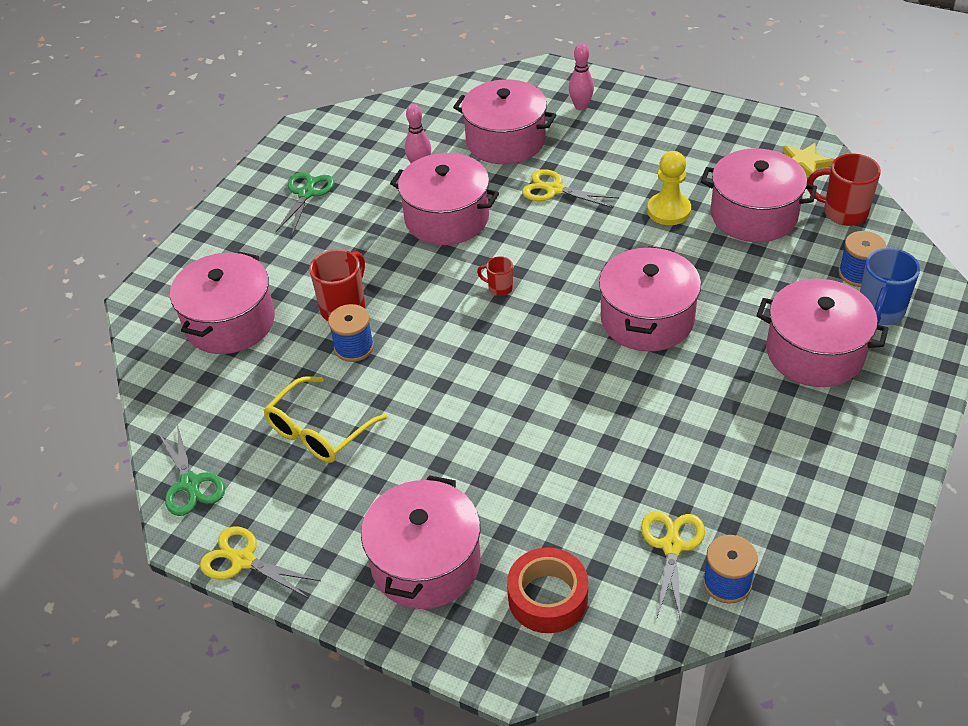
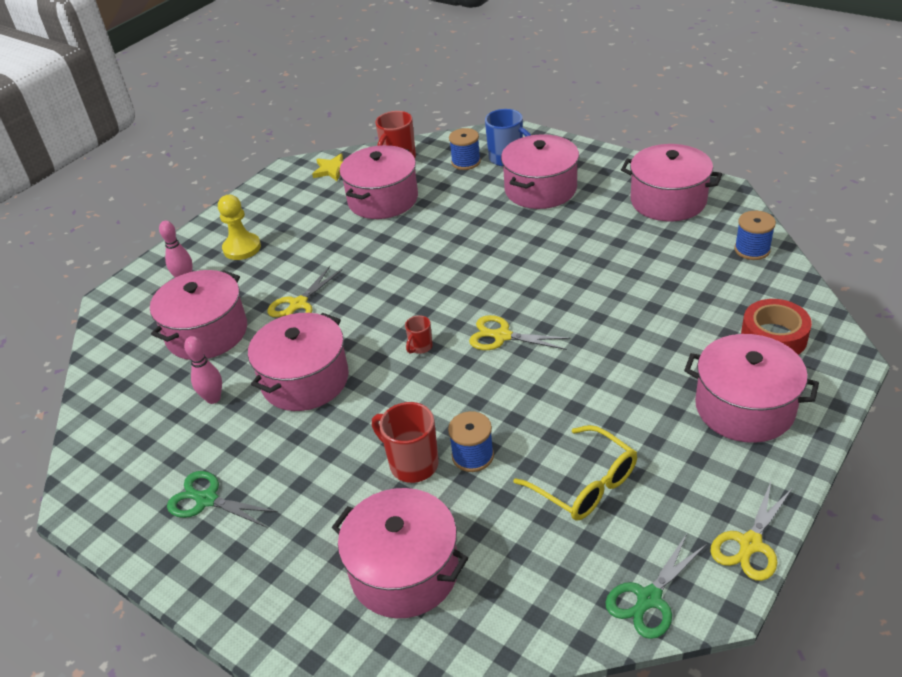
camera: 80 degrees left, 5 degrees down
(190, 484) = (649, 598): green scissors -> green scissors turned 150 degrees clockwise
(647, 319) = (485, 263): pink pot -> pink pot (668, 201)
(669, 210) = (358, 241): yellow pawn -> yellow pawn (242, 248)
(672, 546) = (721, 271): yellow scissors -> yellow scissors (502, 336)

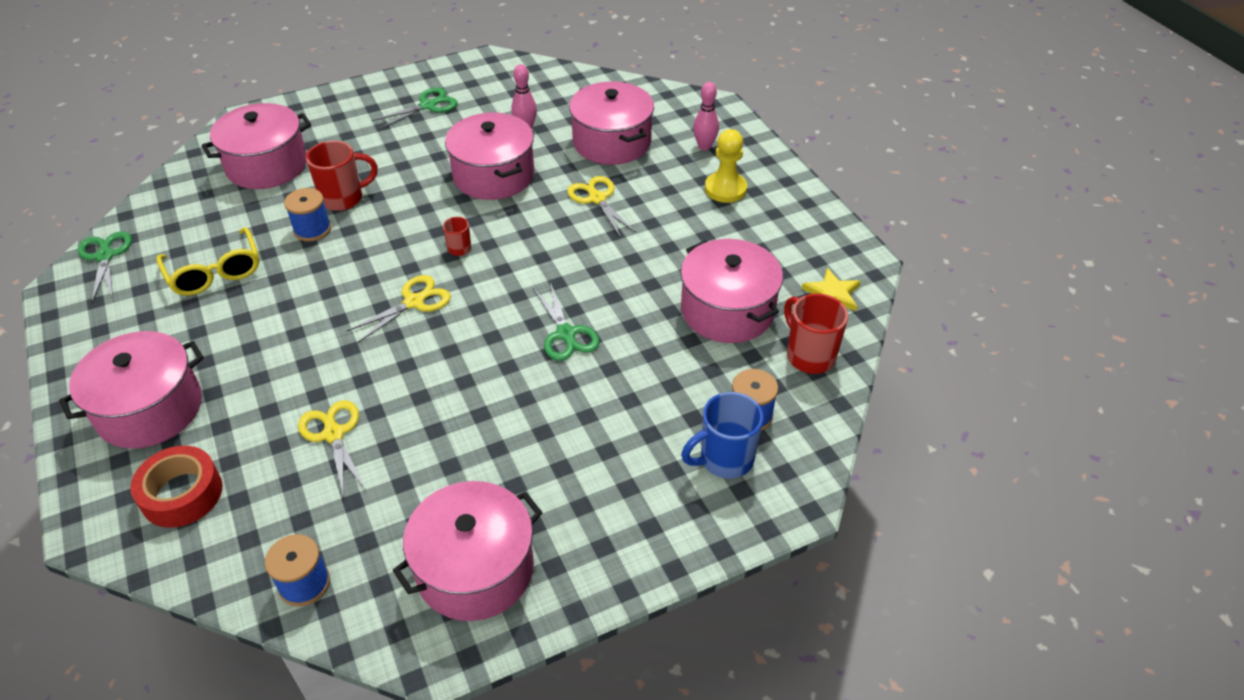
camera: 115 degrees right, 5 degrees up
(465, 250) = (566, 334): none -> green scissors
(540, 189) = (622, 454): pink pot -> none
(585, 484) = (215, 272): yellow glasses -> yellow glasses turned 105 degrees counterclockwise
(750, 544) = (63, 327): yellow scissors -> yellow scissors (333, 434)

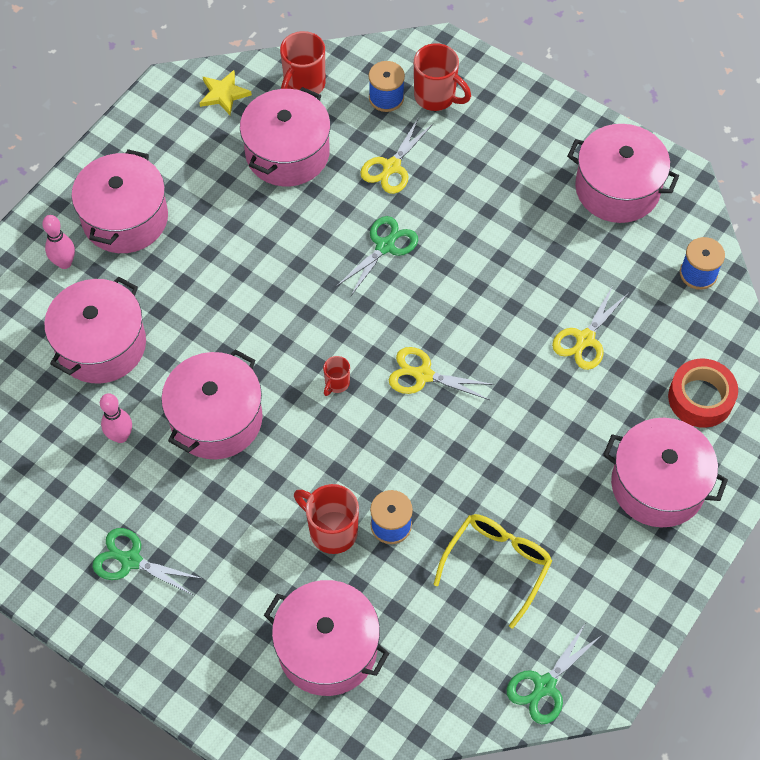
camera: 120 degrees left, 15 degrees up
(597, 199) = (200, 311): yellow scissors -> yellow scissors (391, 167)
(724, 459) = (436, 97): blue mug -> red mug
(725, 189) = (125, 218): yellow pawn -> pink pot

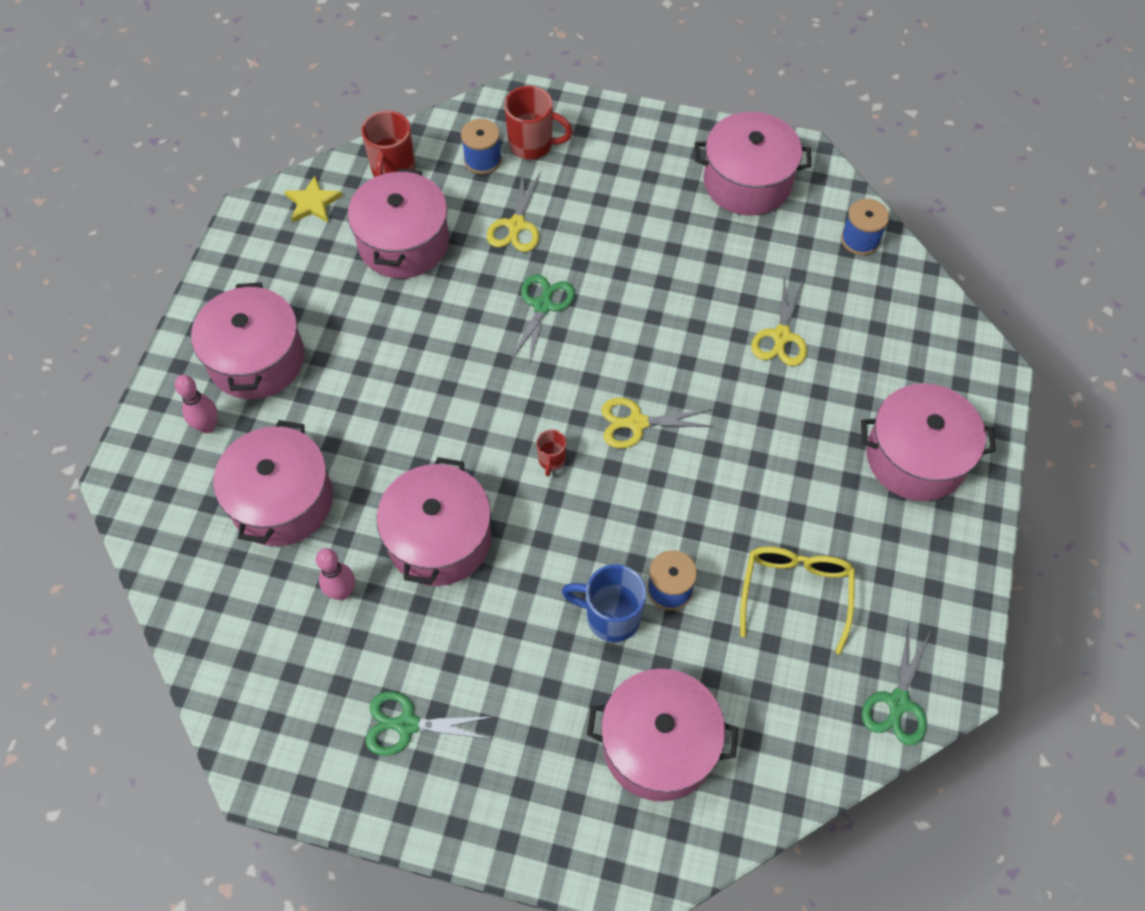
camera: 20 degrees left, 0 degrees up
(331, 531) = (610, 616): red mug -> blue mug
(700, 398) = (917, 358): red tape -> none

